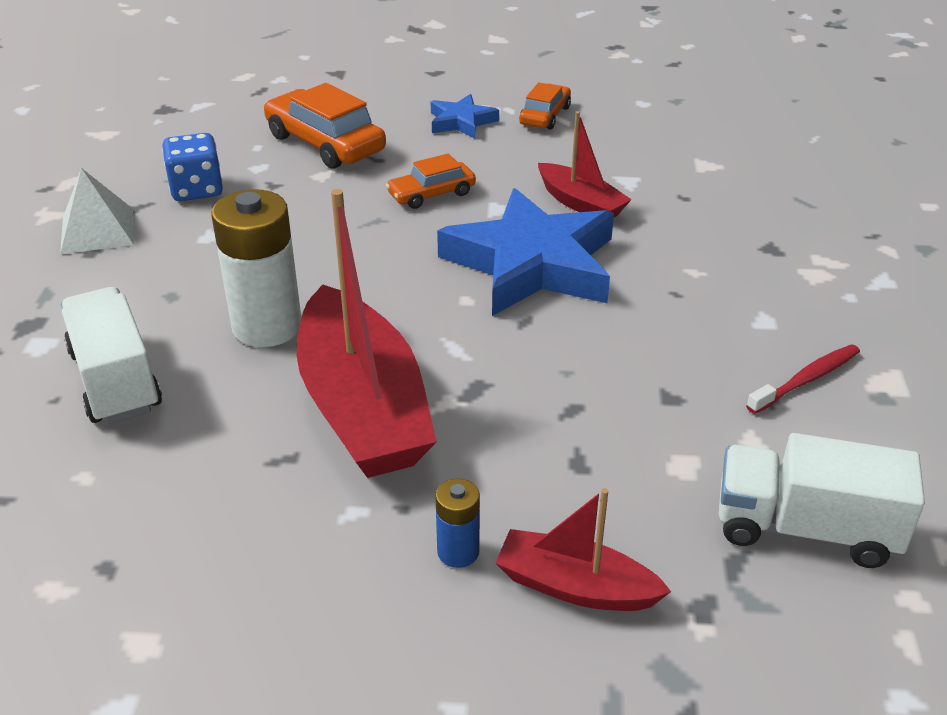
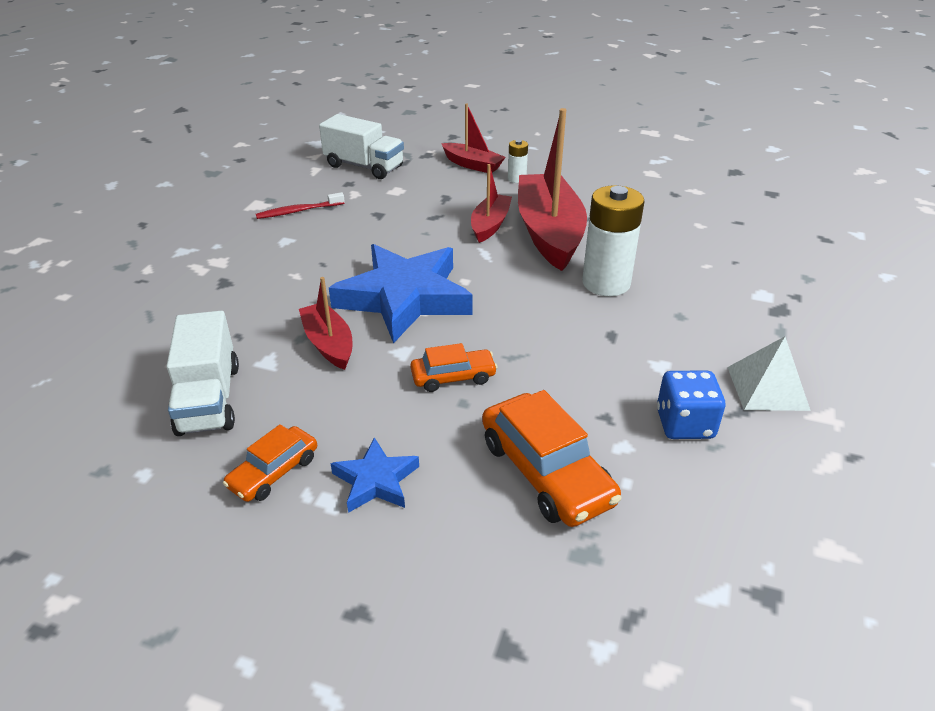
camera: 165 degrees left, 0 degrees up
(116, 380) = (700, 266): white truck -> white truck (209, 399)
(458, 552) = (517, 179): blue battery -> white battery
(468, 407) = (490, 225): none -> red boat

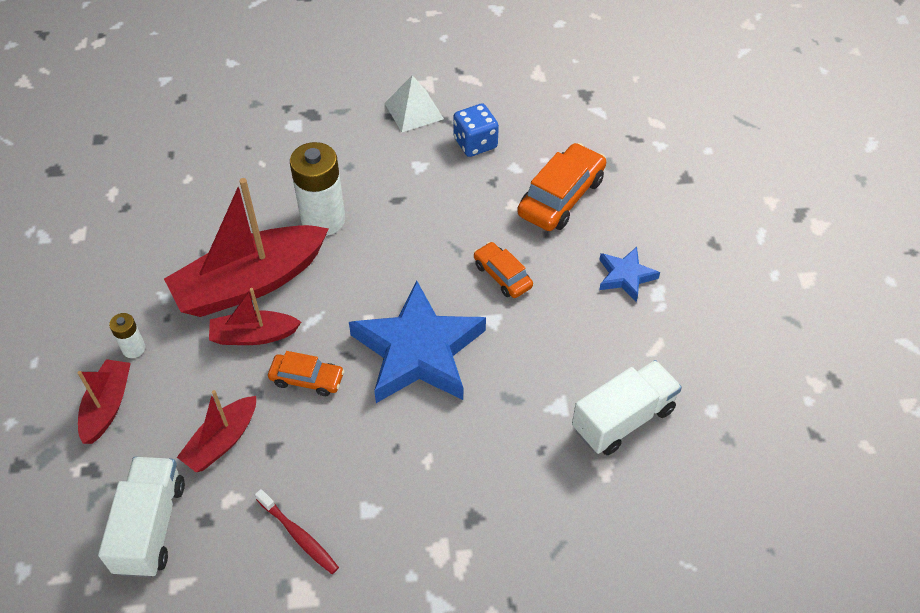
camera: 115 degrees left, 15 degrees up
(274, 472) = (657, 334): orange car -> orange car (307, 379)
(329, 344) = (512, 374): red boat -> red boat (222, 441)

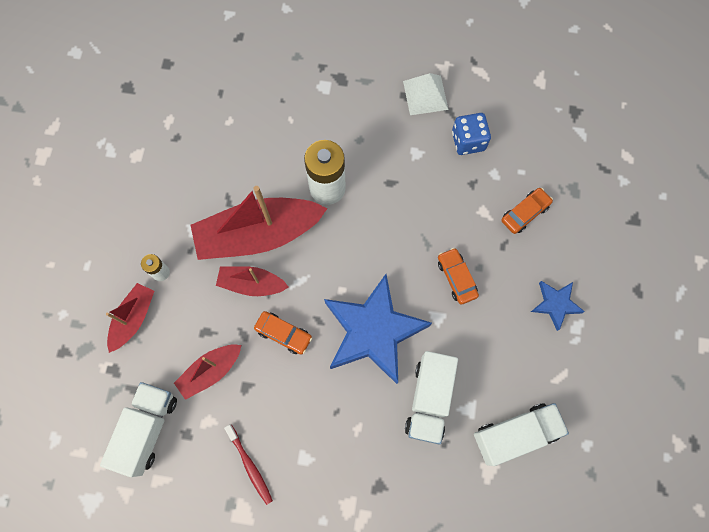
camera: 15 degrees right, 20 degrees up
(507, 407) = (429, 399): none -> white truck
(561, 197) = (525, 213): orange car -> orange car, size x0.59

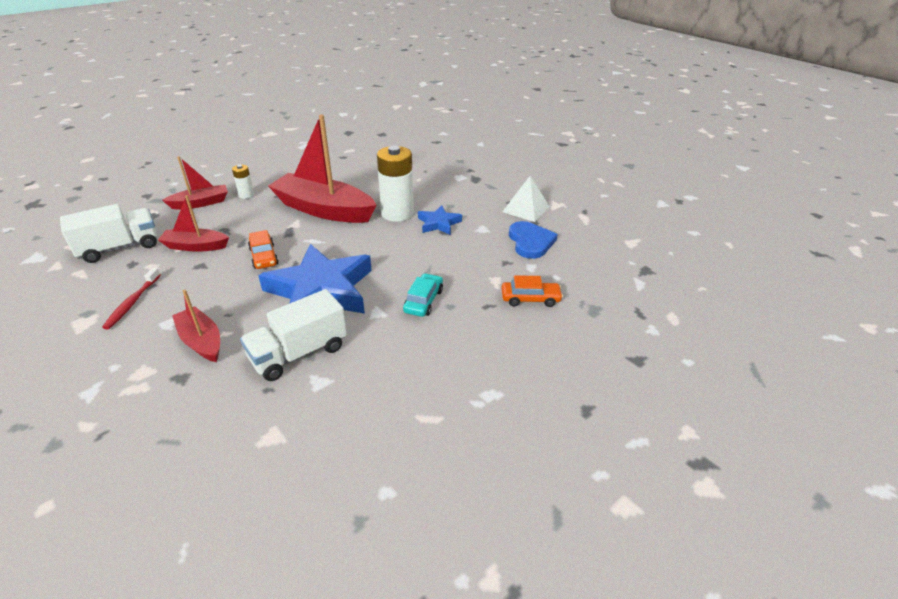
camera: 40 degrees right, 35 degrees down
(252, 284) = (284, 226): red boat -> red boat (201, 341)
(456, 278) = (423, 301): orange car -> turquoise car
(468, 141) = (530, 242): blue dice -> blue heart
(515, 434) = (331, 428): white truck -> none
(555, 304) = (488, 366): blue star -> blue star (439, 223)

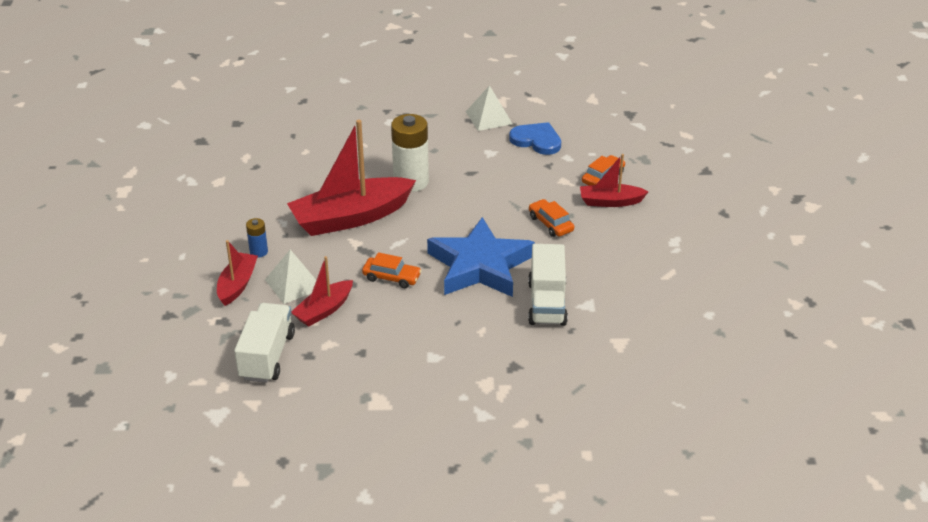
camera: 50 degrees left, 0 degrees up
(132, 302) = (379, 368): red toothbrush -> none
(201, 341) = (479, 345): red boat -> red boat (610, 202)
(219, 222) = (293, 284): none -> white pyramid
(246, 195) = (258, 252): white battery -> blue battery
(423, 301) = (550, 224): turquoise car -> orange car
(439, 223) = (455, 169): blue star -> none

